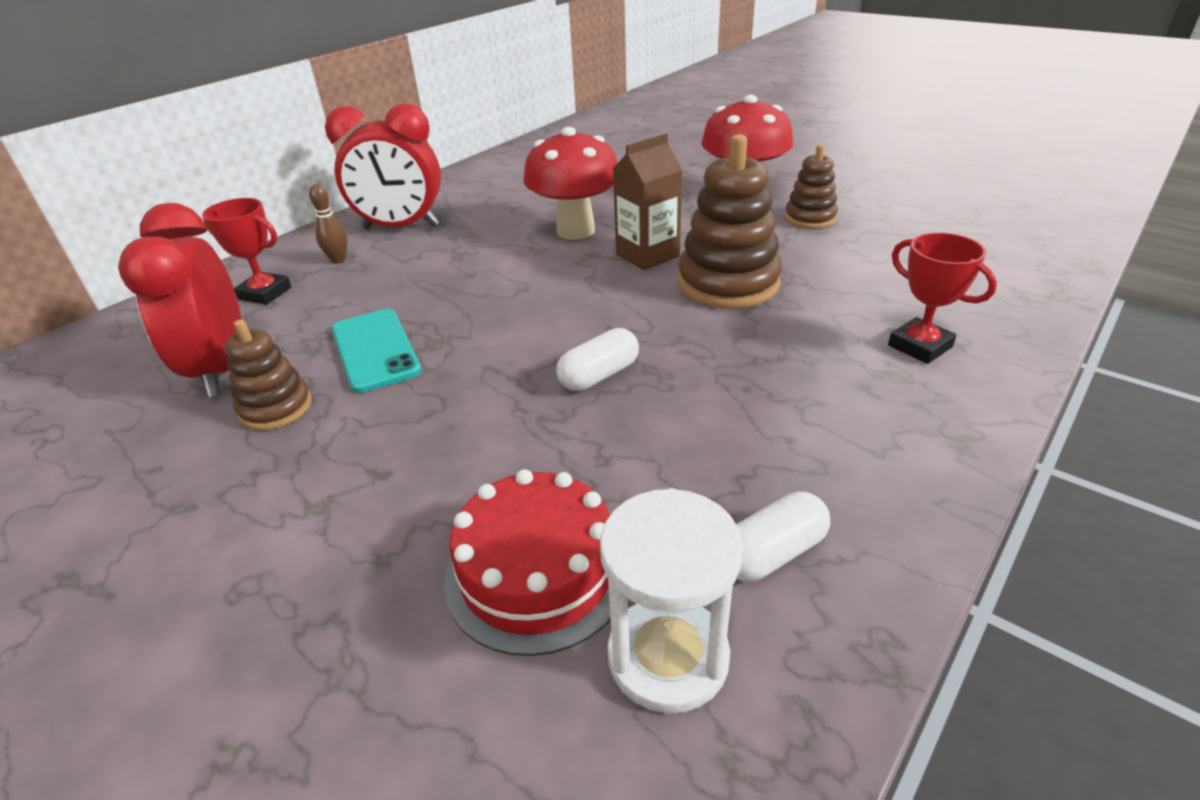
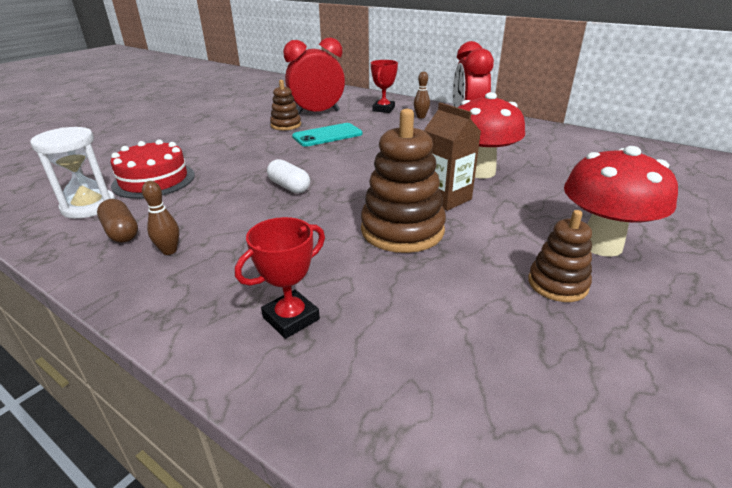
camera: 85 degrees right, 5 degrees down
(771, 553) = (121, 232): white capsule -> brown capsule
(818, 471) = (169, 251): none -> brown bowling pin

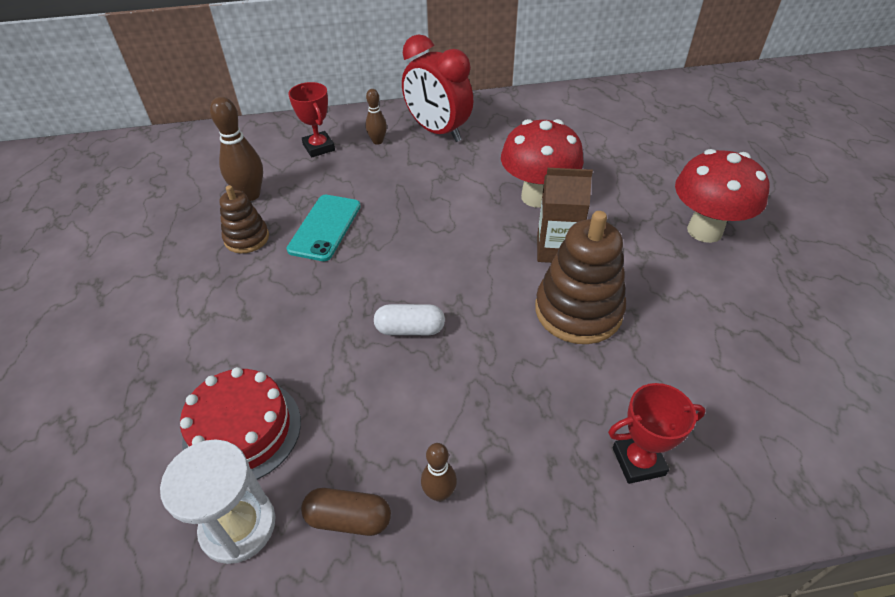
camera: 45 degrees left, 15 degrees up
(291, 318) = (638, 461): red trophy -> red trophy turned 75 degrees clockwise
(317, 113) = (250, 195): red clock -> brown bowling pin
(557, 284) = (727, 288): brown stacking toy -> none

